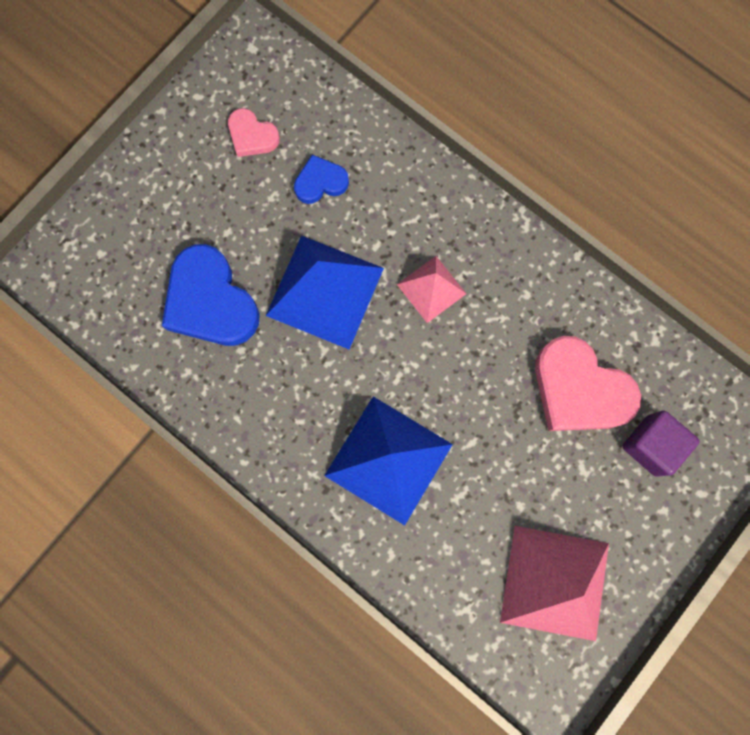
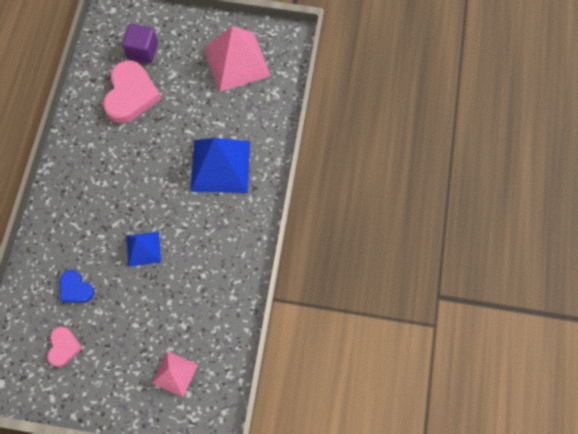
camera: 120 degrees left, 10 degrees down
(210, 302) = (183, 309): blue heart -> none
(325, 292) = (143, 248): blue pyramid -> blue pyramid, size x0.55
(431, 289) = (112, 193): pink pyramid -> pink pyramid (175, 373)

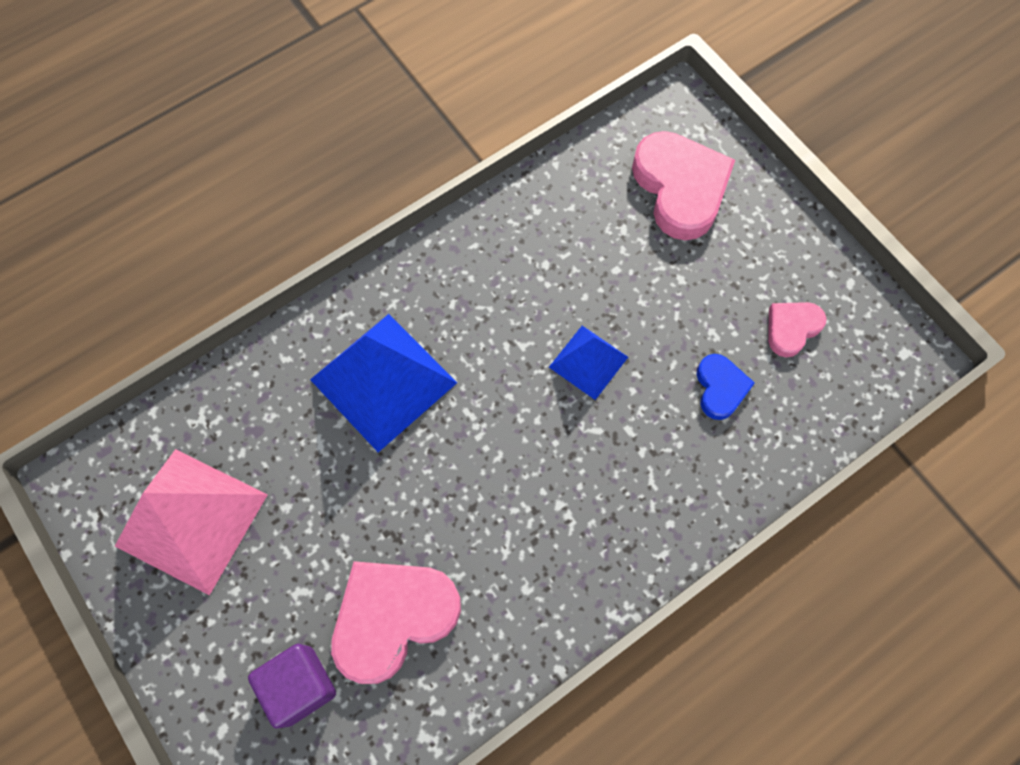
camera: 135 degrees left, 0 degrees up
(175, 373) = (680, 188): pink pyramid -> pink heart

